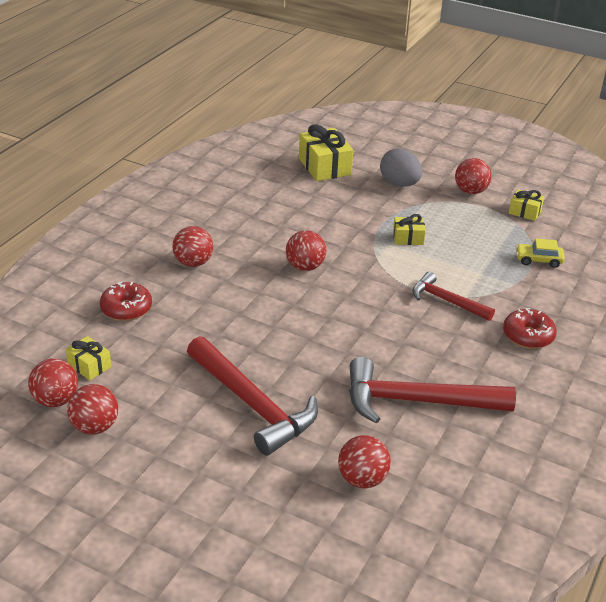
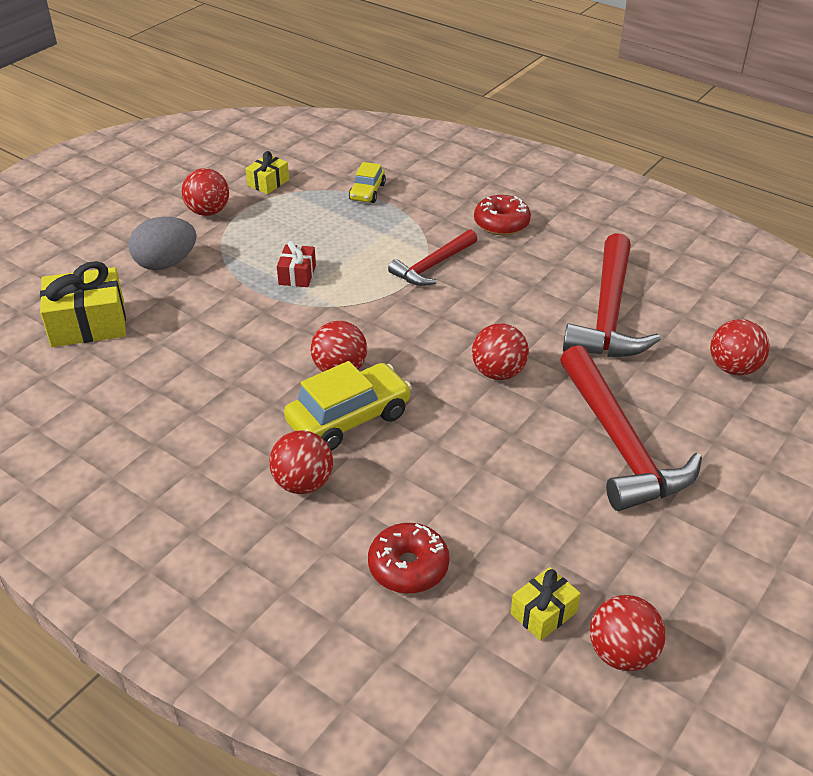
camera: 80 degrees left, 5 degrees up
(95, 427) = (674, 604): red ball -> red ball (498, 373)
(252, 404) = (619, 443): red hammer -> red hammer turned 105 degrees clockwise
(256, 275) = (349, 418): none -> yellow car
(408, 238) = (297, 275): yellow gift -> red gift

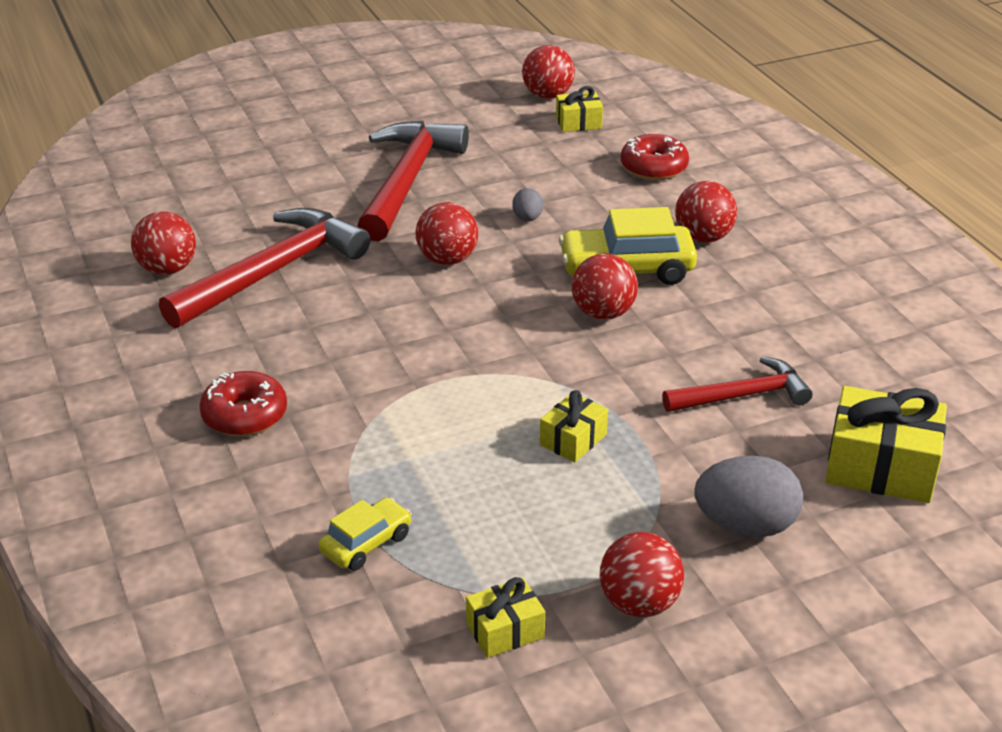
camera: 150 degrees left, 5 degrees down
(297, 275) = (573, 439): red gift -> yellow gift
(433, 266) = (394, 390): red hammer -> red hammer (742, 396)
(474, 442) = (527, 218): none -> grey egg
(733, 368) = (233, 195): red ball -> red ball (168, 269)

